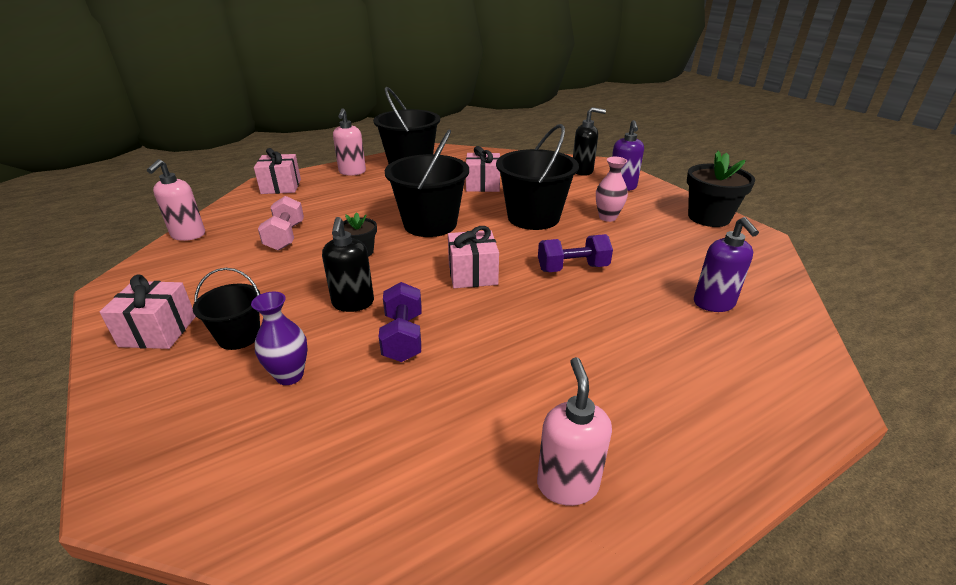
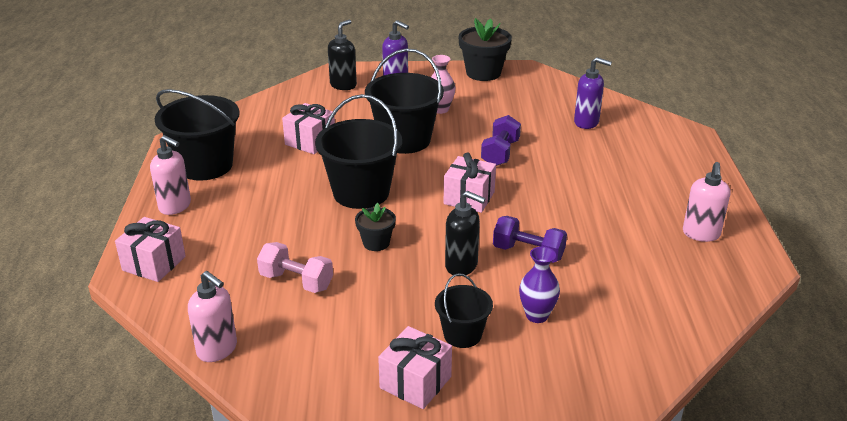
camera: 60 degrees left, 0 degrees up
(567, 484) = (701, 234): pink soap dispenser -> pink soap dispenser turned 105 degrees counterclockwise

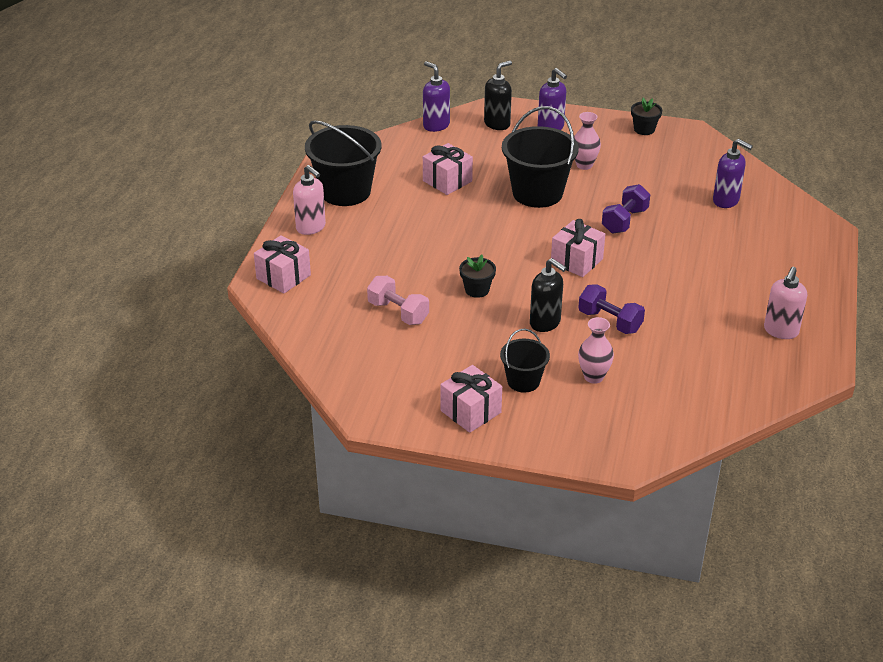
camera: 15 degrees right, 5 degrees up
(217, 349) = (320, 357): pink soap dispenser -> none
(283, 94) = (436, 125): none -> purple soap dispenser
(361, 192) = (478, 240): black bucket -> none
(483, 73) = (644, 129): black flower pot -> black flower pot, size x0.57
(537, 315) = (593, 377): purple vase -> pink vase

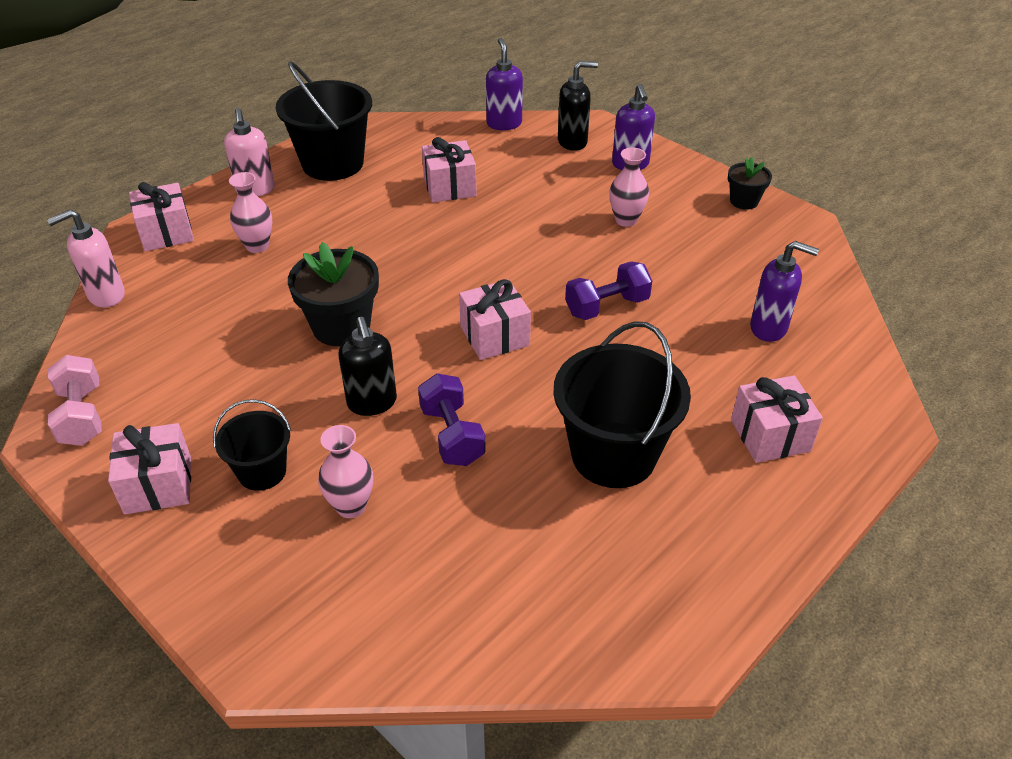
camera: 30 degrees right, 5 degrees up
(360, 263) = (257, 246): none -> pink vase
(398, 312) = (228, 320): pink dumbbell -> pink dumbbell (82, 416)
(477, 290) = (341, 327): black flower pot -> black flower pot, size x1.75
(537, 193) = (535, 235): black bucket -> black bucket (613, 454)
(726, 201) = (769, 328): purple soap dispenser -> purple soap dispenser turned 45 degrees counterclockwise
(776, 257) = (770, 435): none -> pink gift
(780, 331) = (674, 555): pink soap dispenser -> pink soap dispenser (106, 295)

